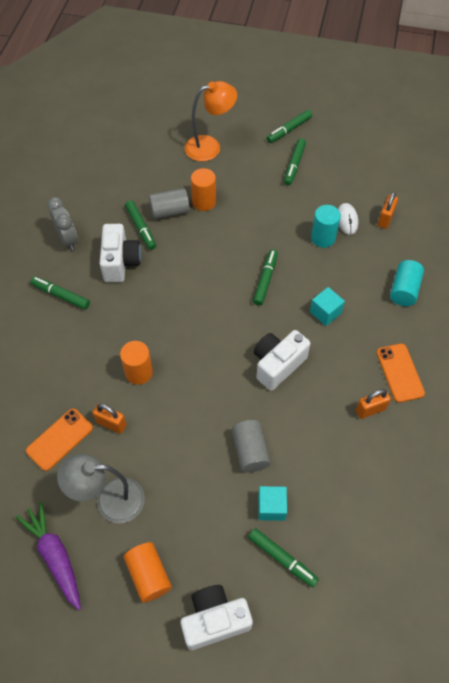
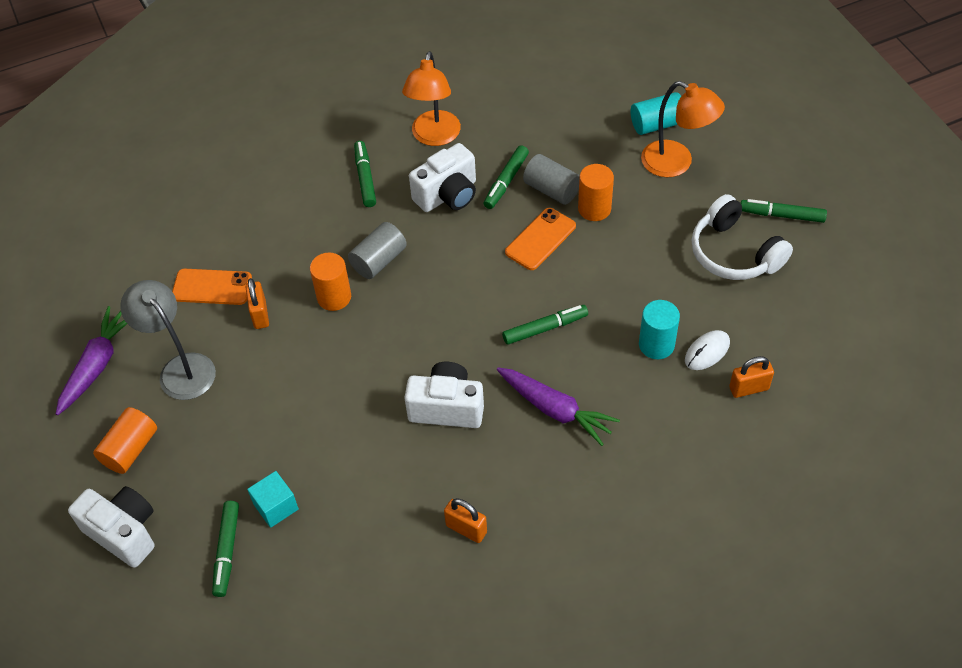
camera: 55 degrees right, 5 degrees down
(68, 239) = (434, 137): grey clock -> orange lamp
(250, 451) = (323, 448): grey cylinder -> grey cylinder (379, 260)
(294, 165) = (734, 253): green marker -> white headphones
(325, 312) = (555, 410): turquoise cube -> purple carrot
(400, 373) = (541, 530): orange phone -> orange phone (540, 239)
(404, 290) = (661, 468): turquoise cylinder -> turquoise cylinder (656, 124)

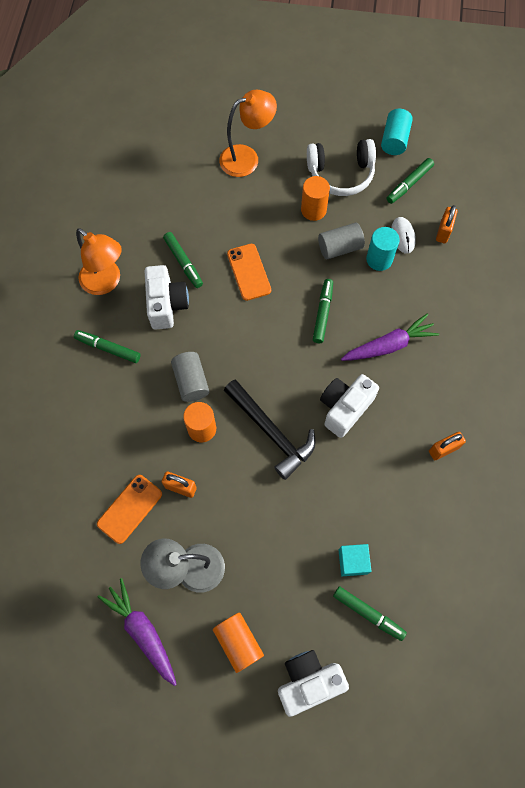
camera: 60 degrees left, 15 degrees up
(372, 357) = (271, 432): none -> black hammer
(552, 190) = (212, 240): grey cylinder -> grey cylinder (339, 248)
(594, 209) = (247, 226): orange cylinder -> orange cylinder (313, 210)
(656, 124) = (206, 147): turquoise cylinder -> turquoise cylinder (394, 140)
(782, 215) = (331, 131): green marker -> green marker (409, 184)

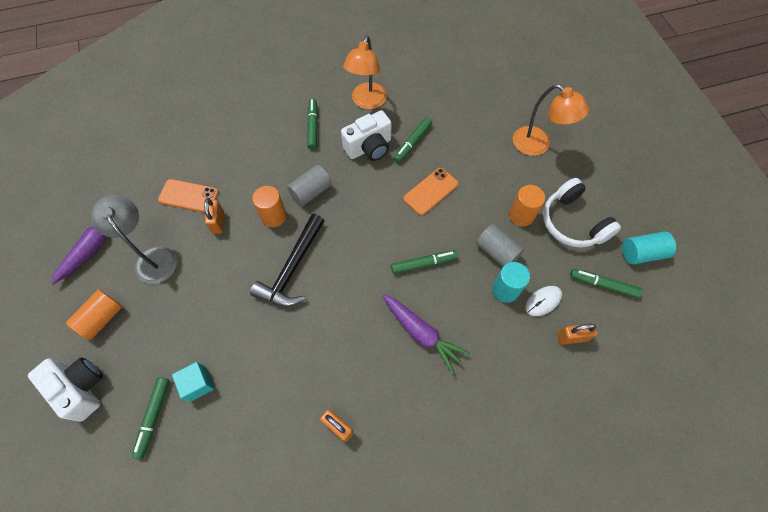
camera: 65 degrees right, 5 degrees down
(344, 408) = (340, 319): white camera -> none

